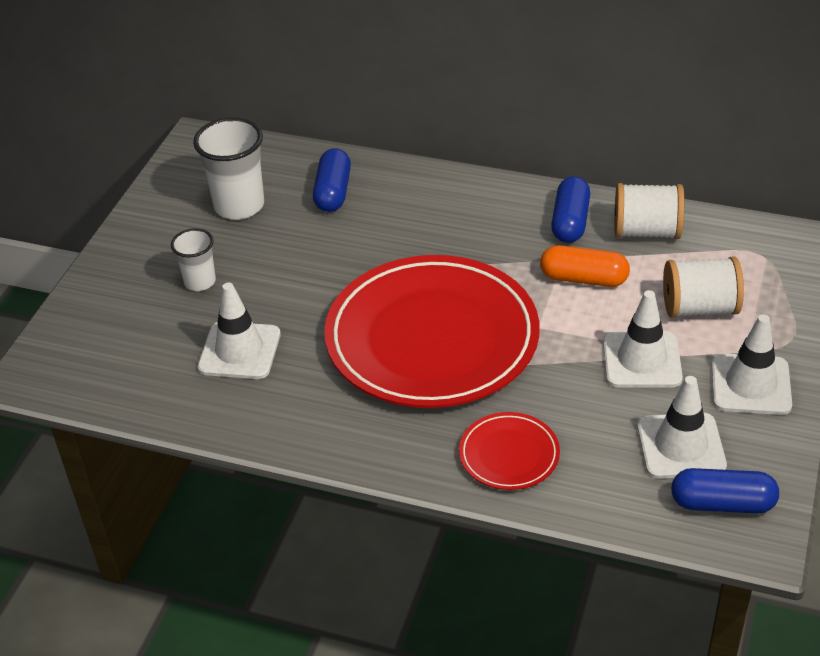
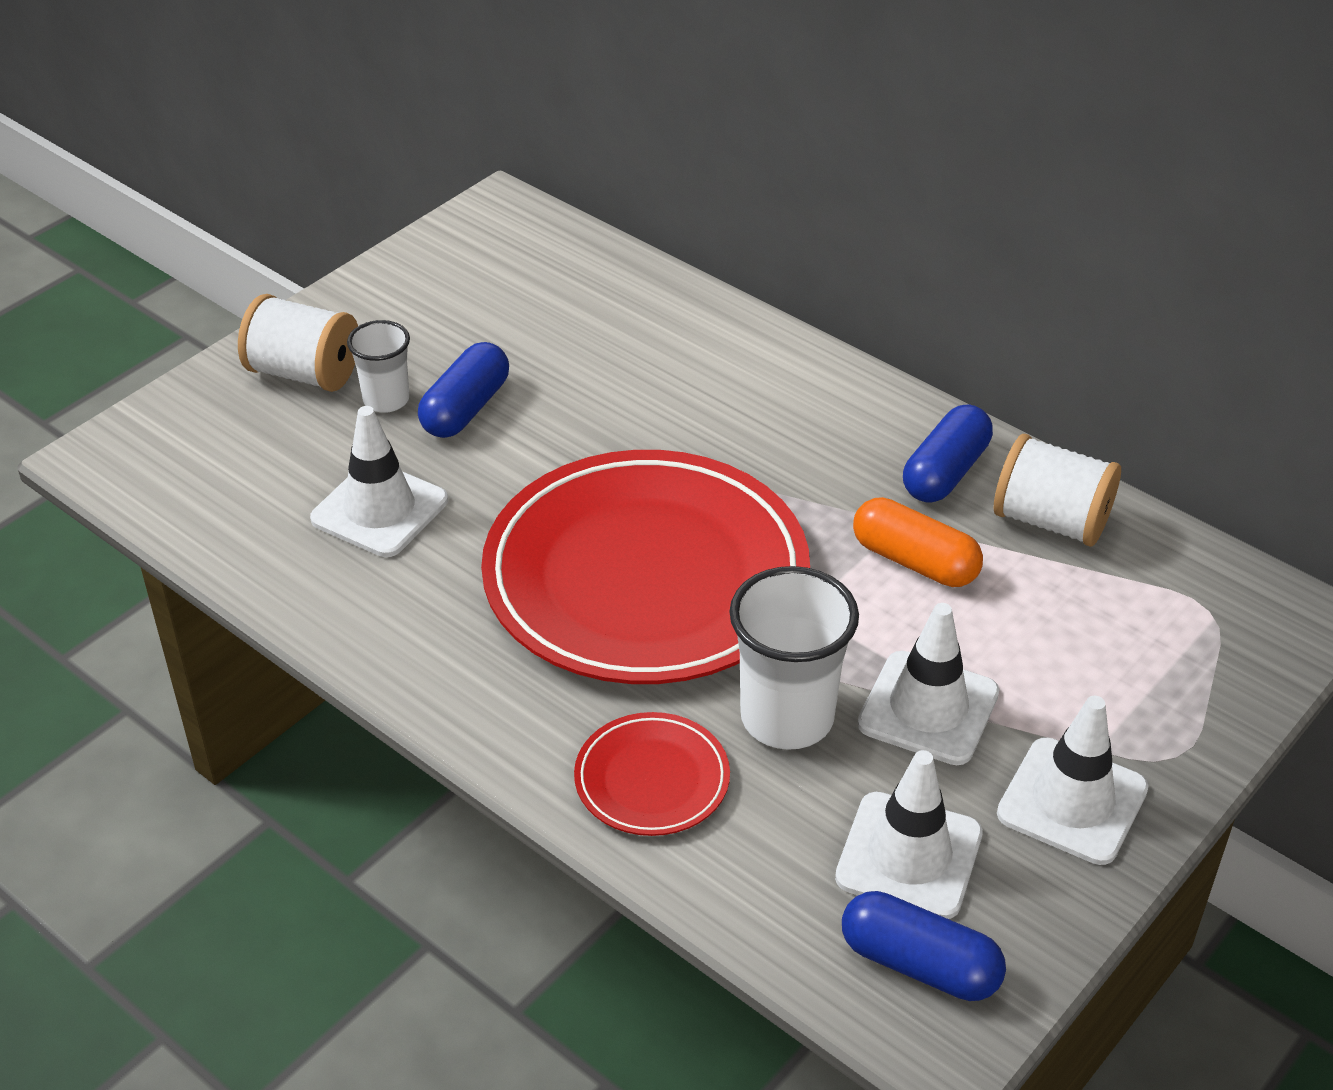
camera: 20 degrees right, 0 degrees up
(239, 206) = (499, 312): white cup -> white cup (787, 718)
(333, 192) = (635, 330): blue capsule -> blue capsule (465, 408)
(699, 308) = (1063, 660): white spool -> white spool (304, 373)

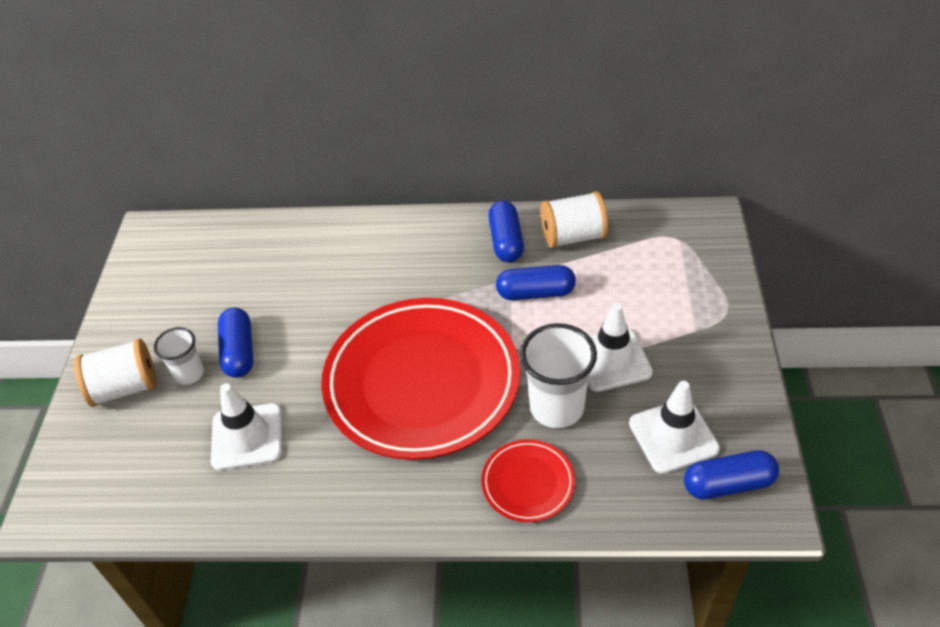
camera: 35 degrees left, 5 degrees up
(914, 561) = (535, 293): orange capsule -> blue capsule
(1072, 801) = (710, 362): white traffic cone -> none

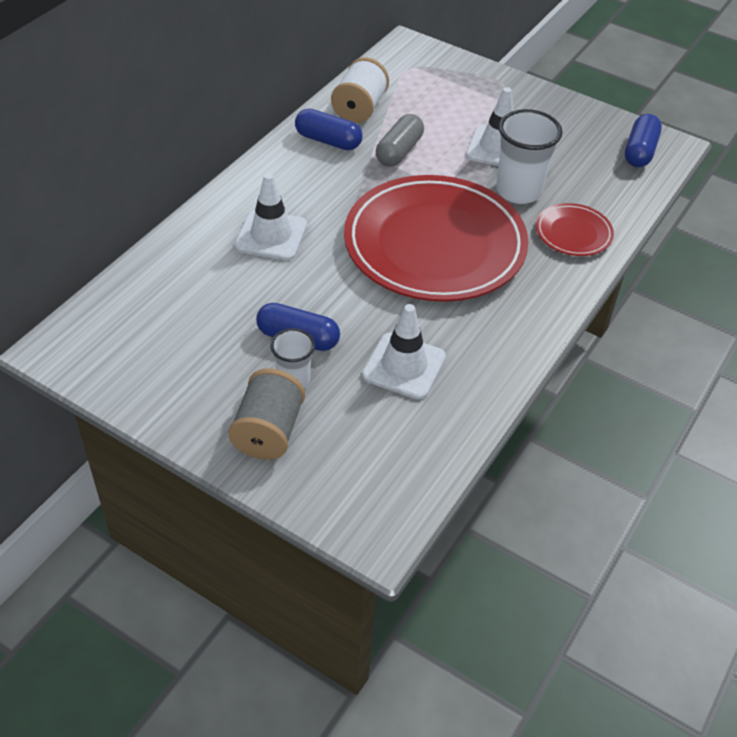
camera: 65 degrees left, 0 degrees up
(125, 388) = (268, 431): white spool -> grey spool
(535, 293) = (399, 151): blue capsule -> grey capsule
(673, 436) = (585, 154): white traffic cone -> white traffic cone (271, 235)

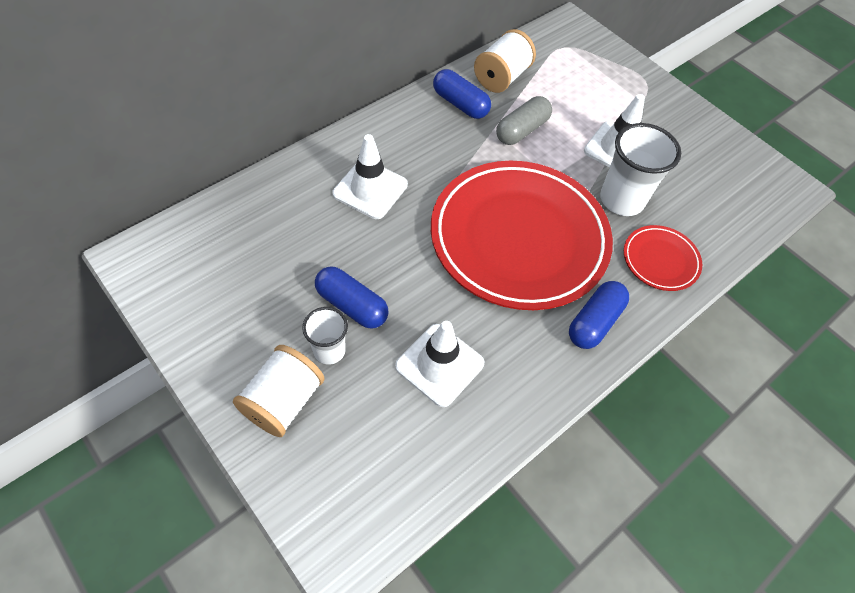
camera: 15 degrees right, 10 degrees up
(268, 431) = (283, 401): grey spool -> white spool
(639, 151) = (758, 186): blue capsule -> blue capsule (594, 322)

